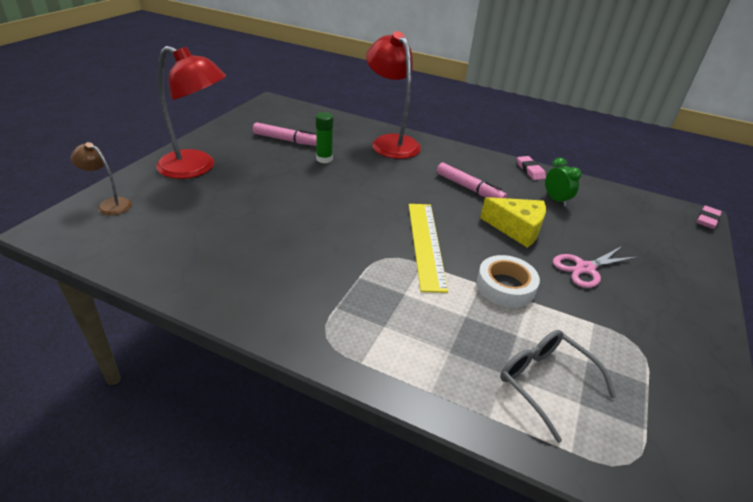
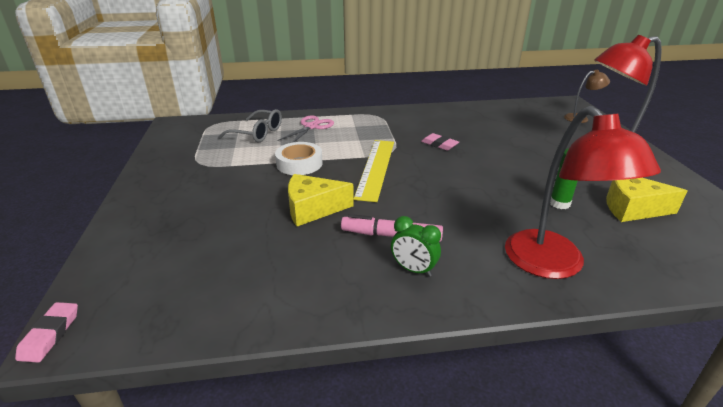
camera: 150 degrees right, 5 degrees down
(286, 140) = (632, 208): pink marker -> yellow cheese
(390, 142) = (553, 265): red lamp -> red lamp turned 45 degrees clockwise
(426, 244) = (375, 168): yellow ruler -> yellow ruler turned 45 degrees clockwise
(530, 170) = (339, 310): pink eraser -> pink eraser (439, 144)
(556, 200) = (284, 266): green clock -> green clock (413, 269)
(585, 268) = (239, 197): pink scissors -> pink scissors (311, 127)

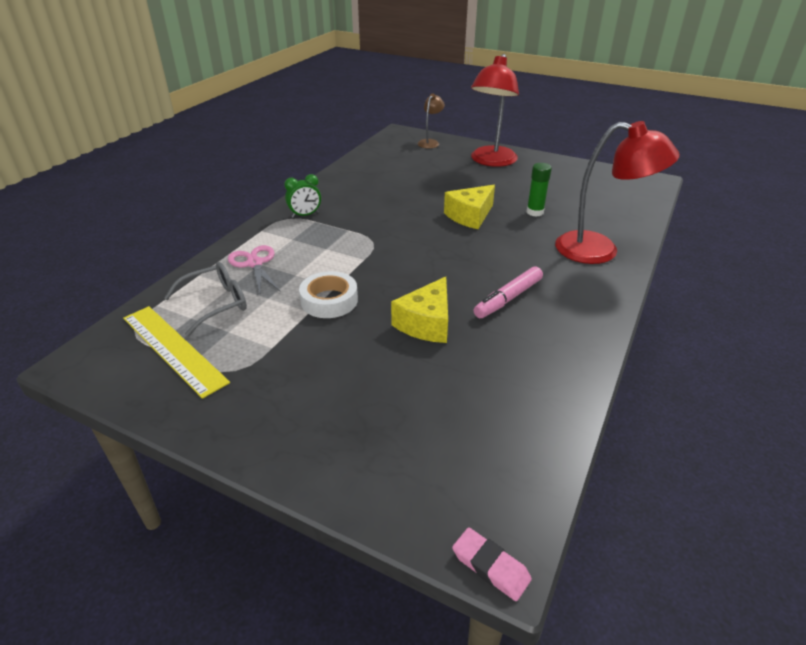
camera: 55 degrees left, 5 degrees up
(375, 168) = (393, 262): yellow ruler -> yellow ruler (173, 349)
(413, 269) = (560, 307): green clock -> green clock (305, 215)
(439, 144) = (392, 215): pink eraser -> none
(632, 208) = (565, 192): yellow cheese -> yellow cheese (470, 216)

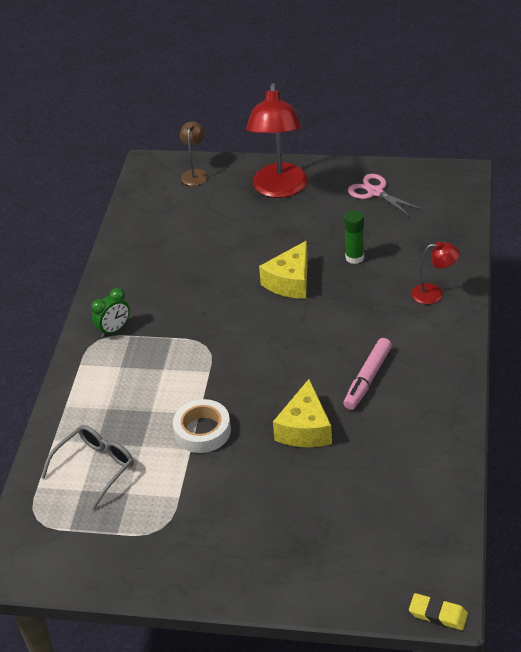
camera: 15 degrees left, 5 degrees up
(173, 349) = (90, 526): yellow ruler -> none
(254, 264) = (101, 409): pink scissors -> pink scissors (375, 192)
(490, 566) = (438, 614): pink eraser -> yellow eraser
(600, 250) = (434, 294): red lamp -> red lamp, size x0.50

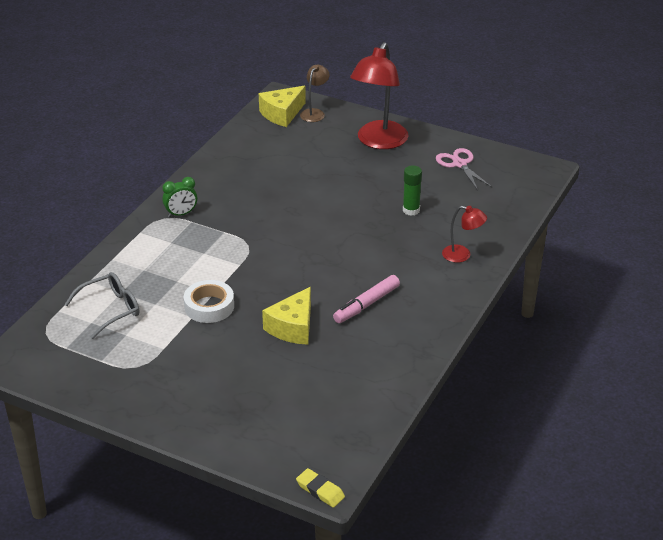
camera: 15 degrees right, 5 degrees down
(290, 282) = (345, 215): yellow cheese -> yellow cheese (282, 114)

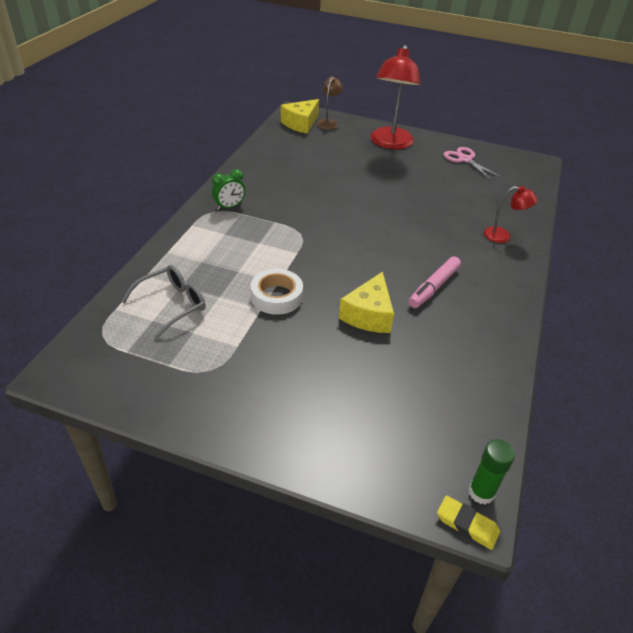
camera: 10 degrees left, 5 degrees up
(411, 210) = (440, 198): green glue stick -> green glue stick (481, 492)

